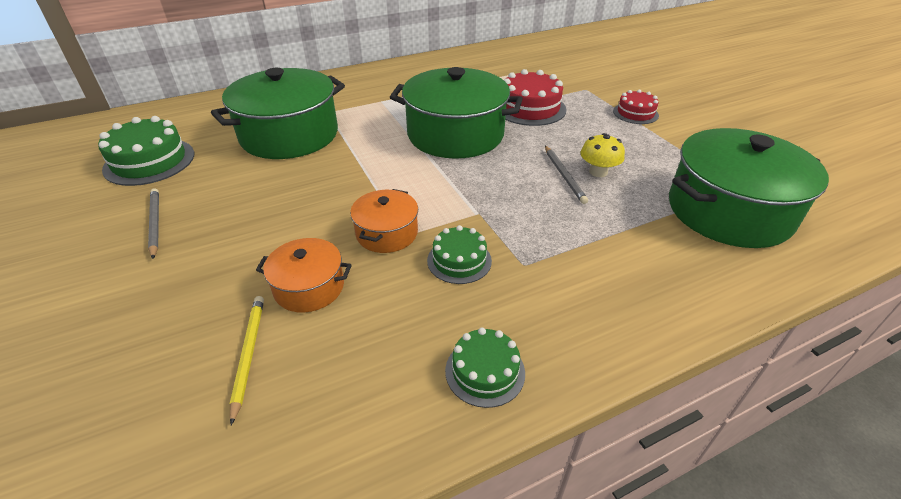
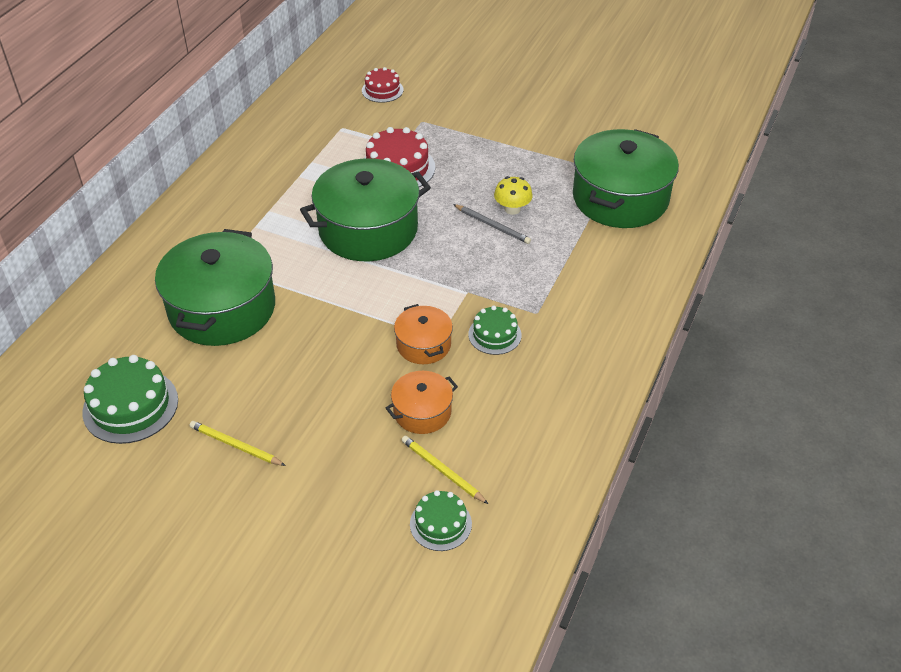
camera: 40 degrees left, 5 degrees up
(155, 223) = (235, 445): grey pencil -> yellow pencil
(485, 371) = (582, 390): green cake -> green cake (440, 524)
(635, 113) = (486, 131): red cake -> red cake (382, 90)

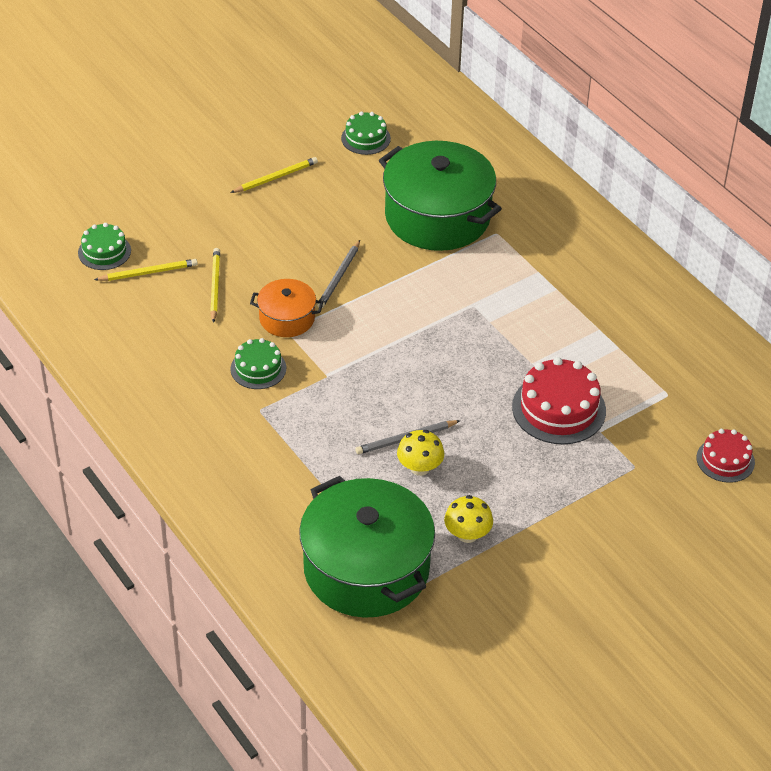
camera: 120 degrees right, 0 degrees up
(130, 406) = (365, 138): green cake -> green cake, size x0.60
(346, 336) = (339, 276): none -> grey pencil
(368, 229) = (472, 346): green pot -> none
(422, 412) = (215, 286): orange pot -> yellow pencil
(547, 167) = (467, 534): none -> yellow mushroom

